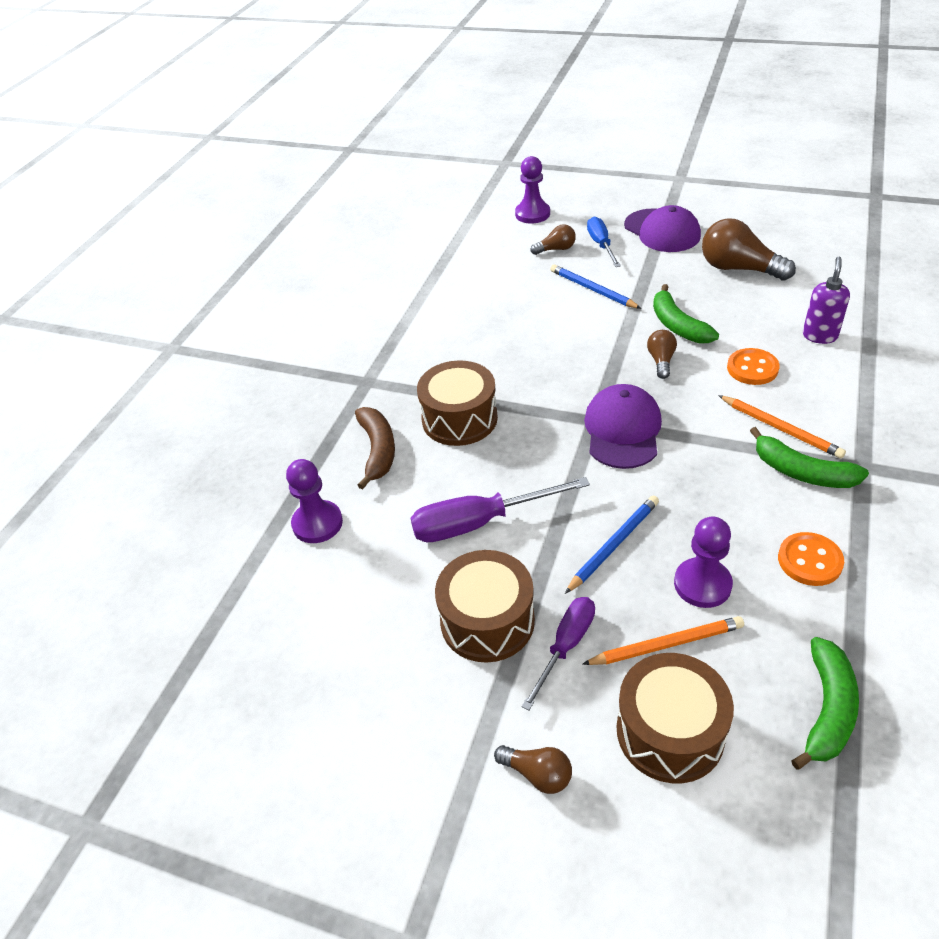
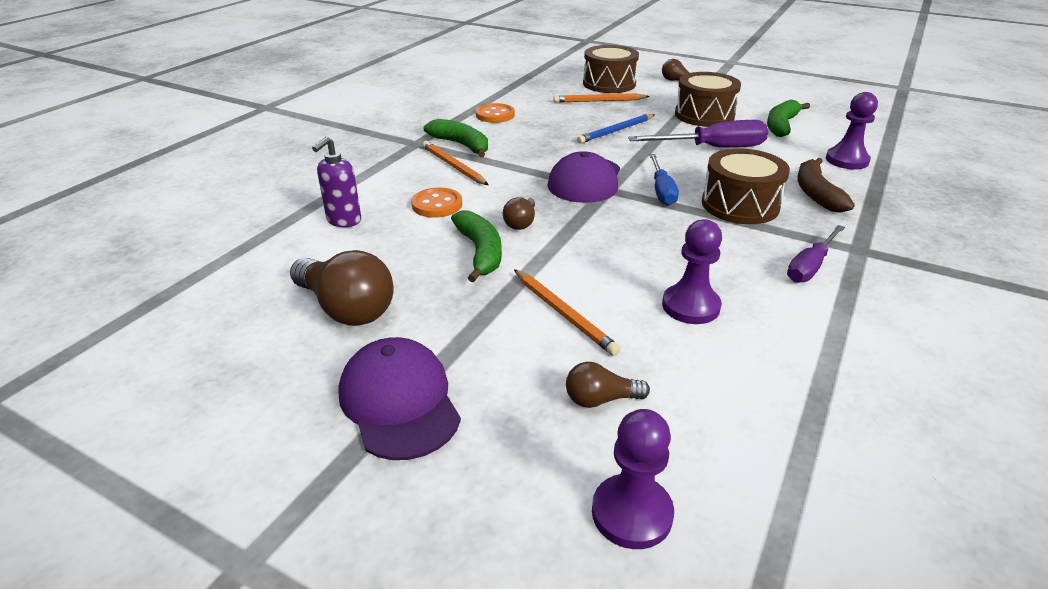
camera: 175 degrees left, 10 degrees down
(566, 646) = (656, 105): purple screwdriver -> purple screwdriver (810, 266)
(593, 289) = (563, 313): blue pencil -> orange pencil
(601, 245) = (518, 393): blue screwdriver -> blue screwdriver (661, 191)
(702, 584) = (566, 114): purple pawn -> purple pawn (690, 306)
(827, 709) = (529, 82): green banana -> green banana (781, 125)

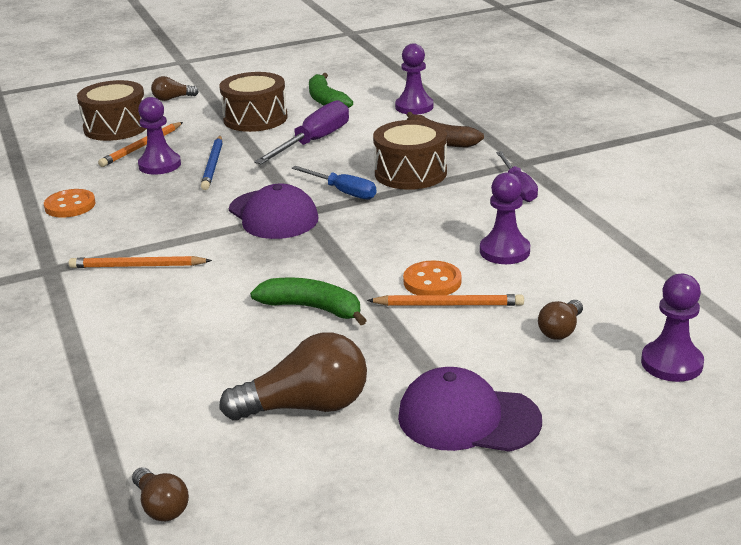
camera: 50 degrees left, 5 degrees down
(343, 221) = (146, 362): purple soap dispenser -> none
(437, 205) = (198, 301): orange button -> orange button (432, 281)
(461, 145) = (101, 246): green banana -> none
(521, 222) = (294, 271): brown light bulb -> brown light bulb (161, 506)
(586, 116) = (160, 165): none -> purple pawn

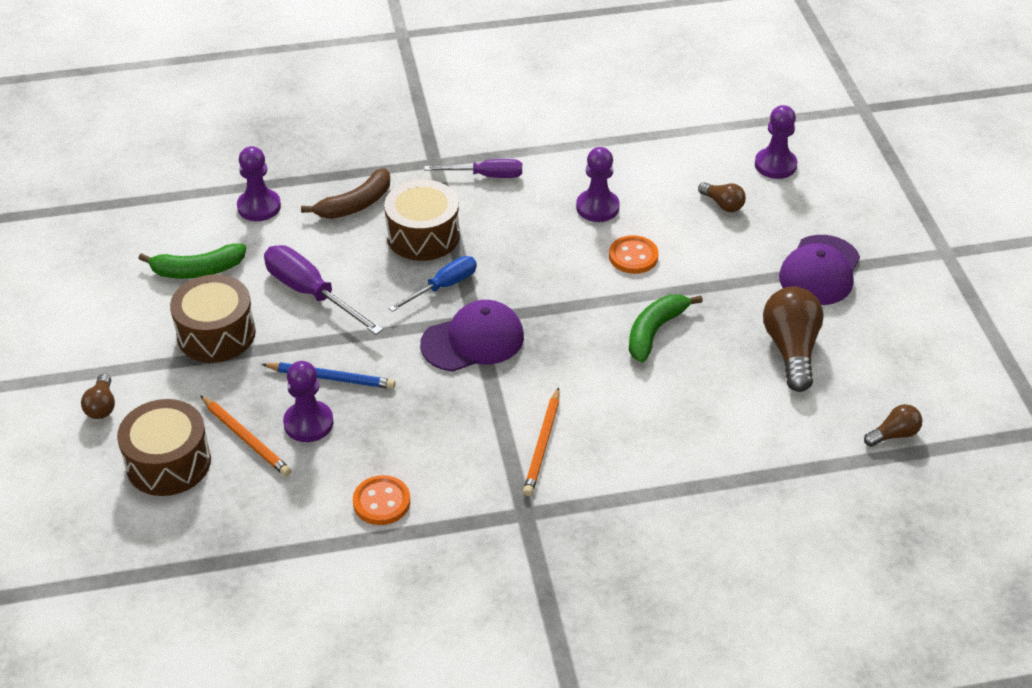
camera: 80 degrees left, 15 degrees up
(448, 305) = (671, 254): orange pencil -> none

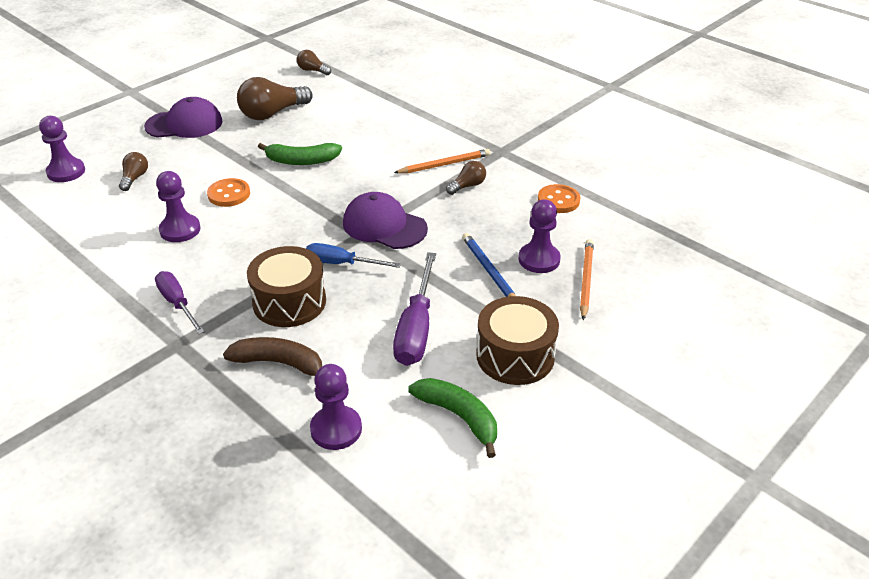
camera: 125 degrees left, 5 degrees down
(102, 406) = (654, 373): brown light bulb -> brown light bulb (467, 186)
(168, 463) = (650, 304): brown drum -> none

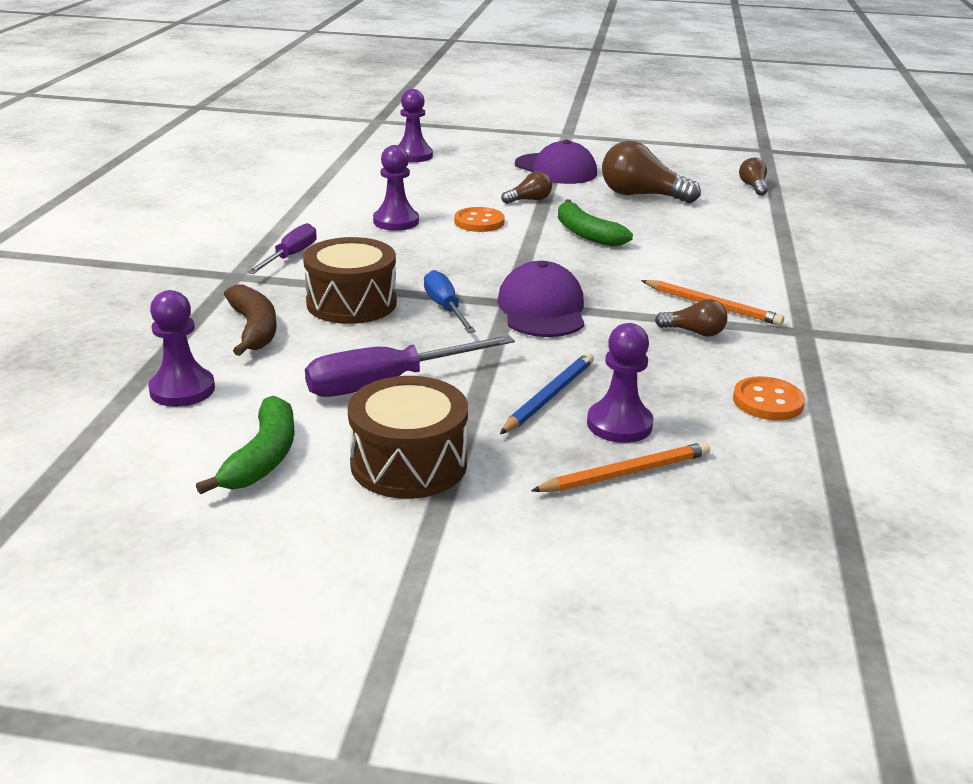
camera: 55 degrees right, 10 degrees down
(134, 178) = (443, 180): brown light bulb -> brown light bulb (529, 200)

